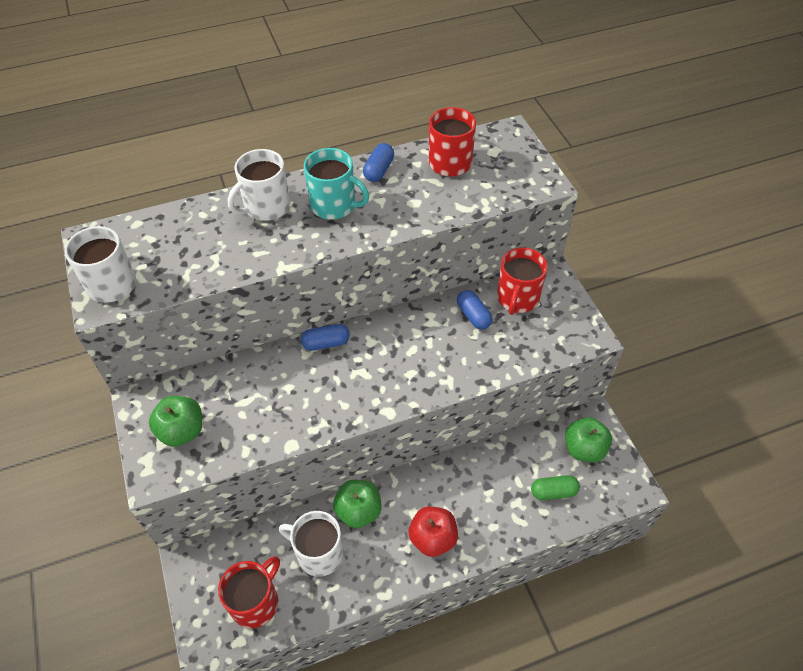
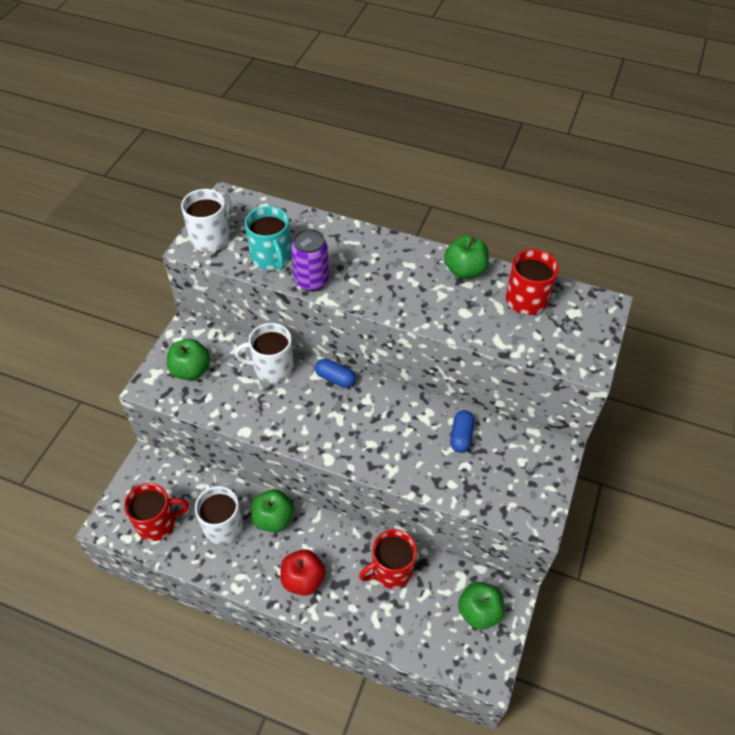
camera: 40 degrees right, 0 degrees up
(255, 260) = (311, 281): none -> purple can
(266, 207) = (356, 247): white mug -> white mug (272, 367)
(334, 205) = (404, 277): turquoise mug -> turquoise mug (271, 257)
(379, 170) = (464, 270): blue capsule -> green apple
(517, 298) = (510, 448): red mug -> red mug (391, 570)
(553, 492) = (421, 622): green capsule -> none

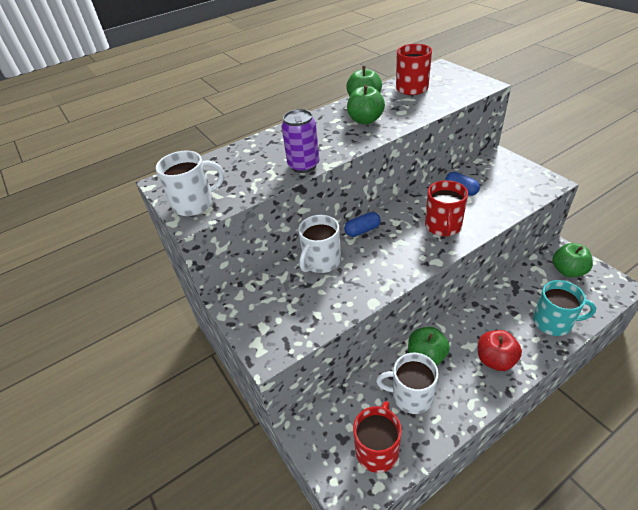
camera: 50 degrees left, 10 degrees down
(191, 370) = (277, 315): green apple -> green apple (365, 120)
(211, 238) = (194, 203): white mug -> white mug turned 90 degrees clockwise
(271, 257) = (256, 177): turquoise mug -> turquoise mug (553, 322)
(391, 570) = (512, 302): red mug -> red mug (443, 226)

